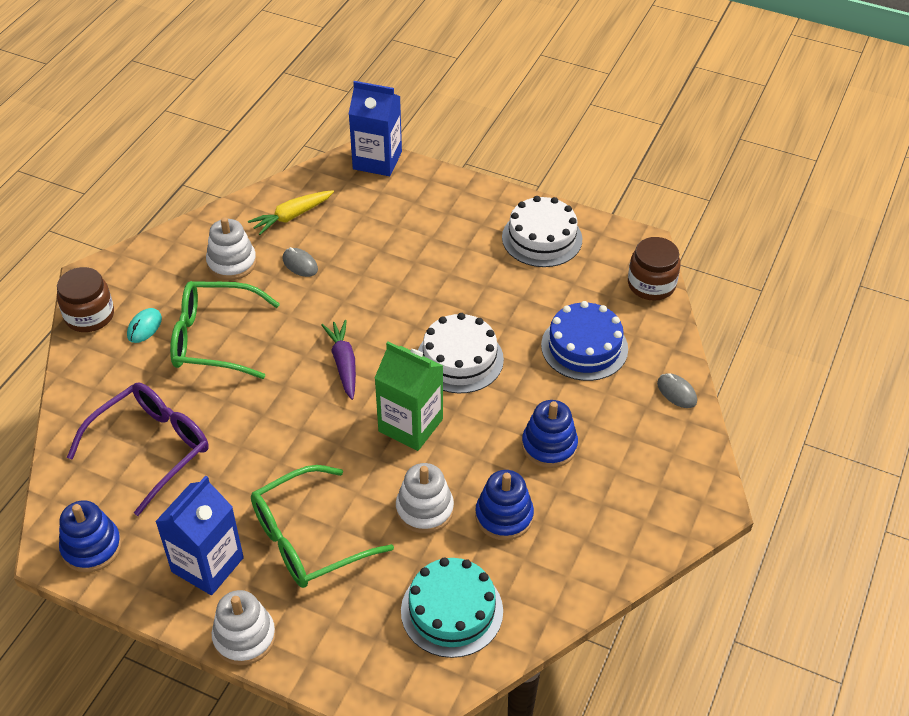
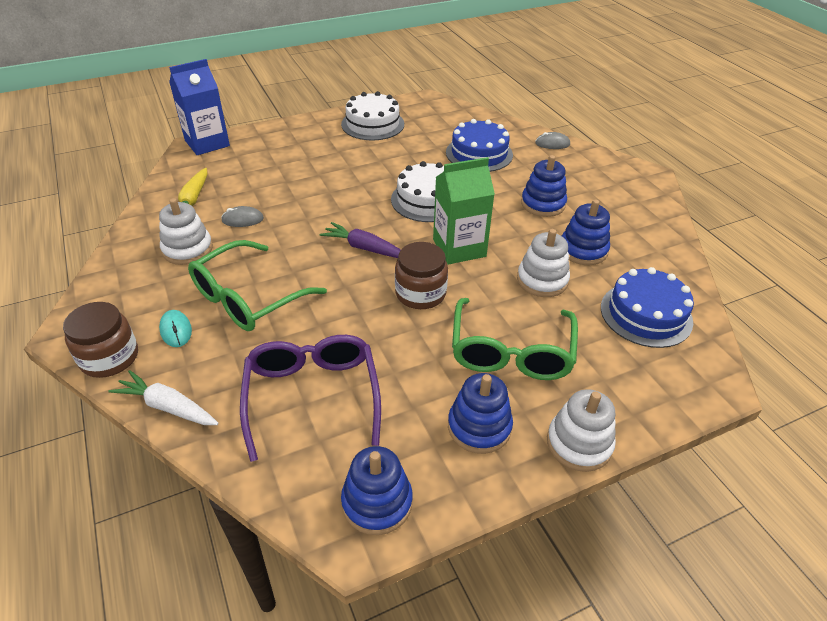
camera: 50 degrees left, 5 degrees down
(76, 380) = (168, 407): none -> white carrot
(207, 565) = (479, 427): blue carton -> blue stacking toy
(452, 611) = (646, 314): turquoise cake -> blue cake
(651, 284) = (461, 111): brown jar -> brown jar (420, 293)

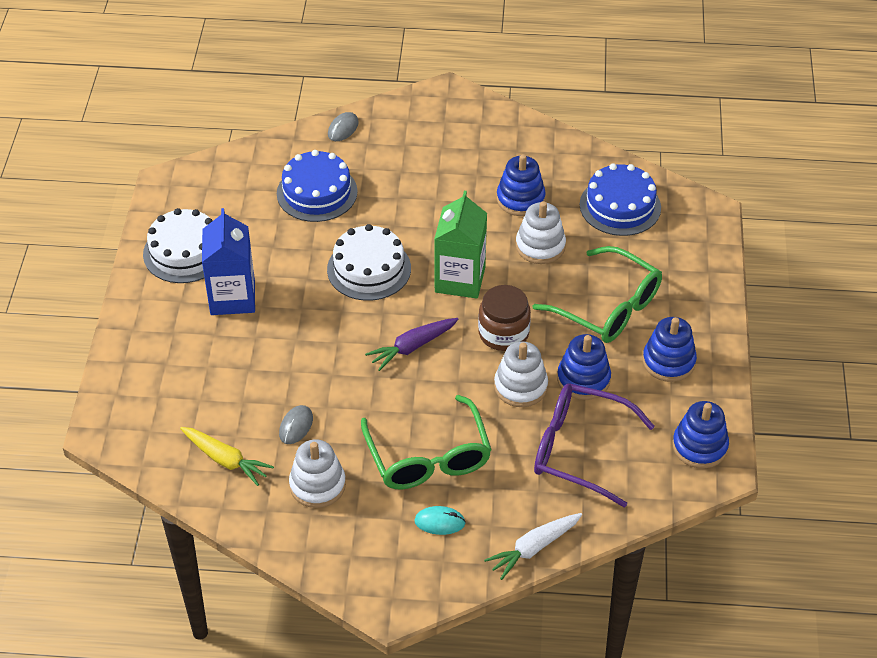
camera: 60 degrees left, 5 degrees up
(109, 357) = (446, 579): brown jar -> none
(207, 143) = (106, 416): blue carton -> blue carton (232, 297)
(543, 204) = (437, 190): blue stacking toy -> blue stacking toy (583, 379)
(579, 443) = (714, 314): white stacking toy -> white stacking toy (520, 386)

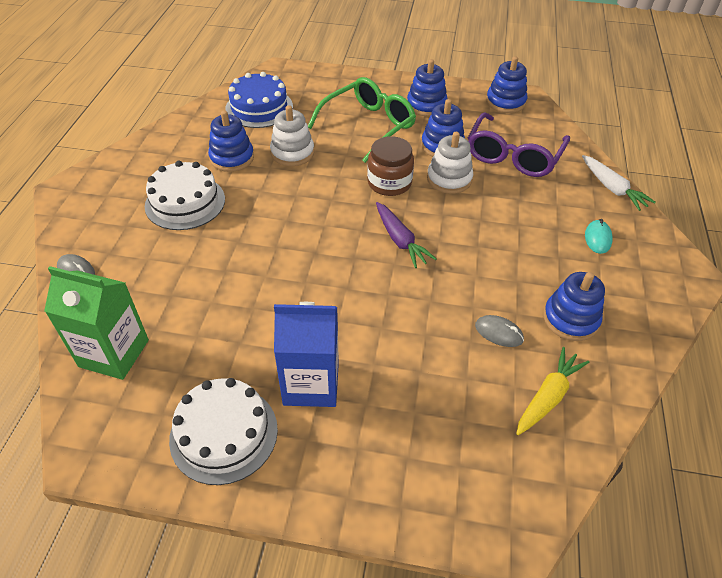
camera: 85 degrees left, 0 degrees up
(317, 192) = (168, 299): blue cake -> none
(317, 485) = (570, 319): white stacking toy -> blue stacking toy
(369, 269) = (293, 264): white cake -> white cake (185, 202)
(428, 457) = (529, 240): green glasses -> none
(460, 279) = (321, 203): green carton -> green carton (114, 353)

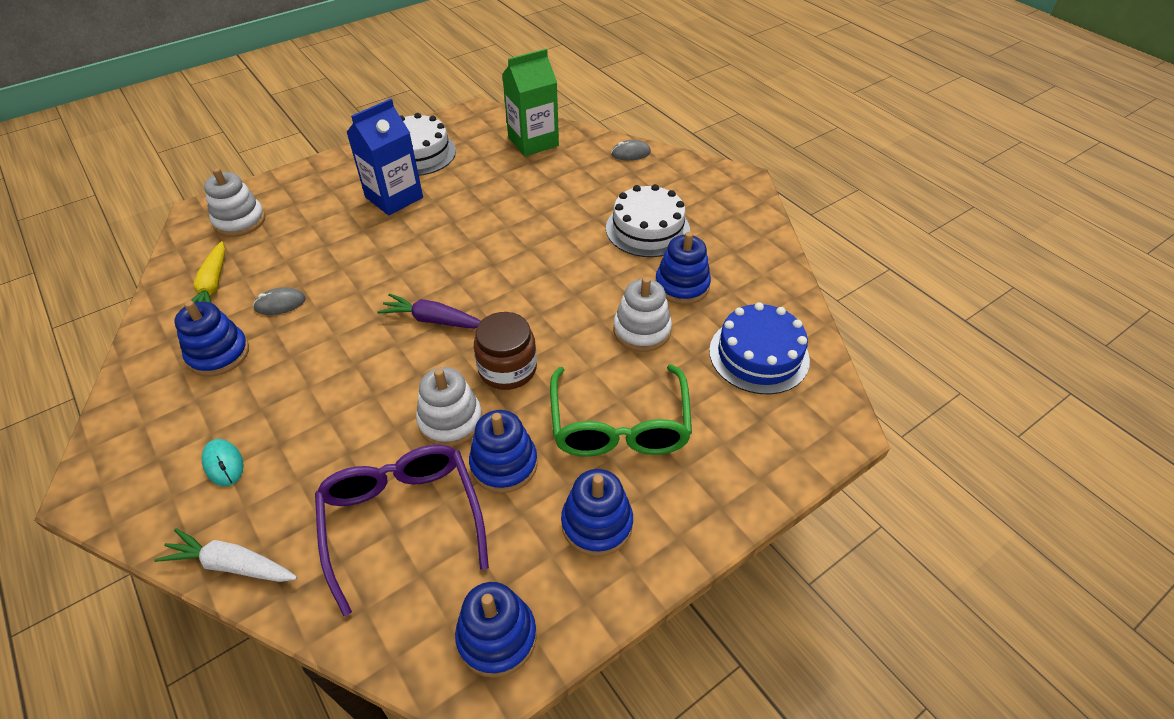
camera: 135 degrees right, 0 degrees up
(480, 476) = (239, 221): none -> white stacking toy

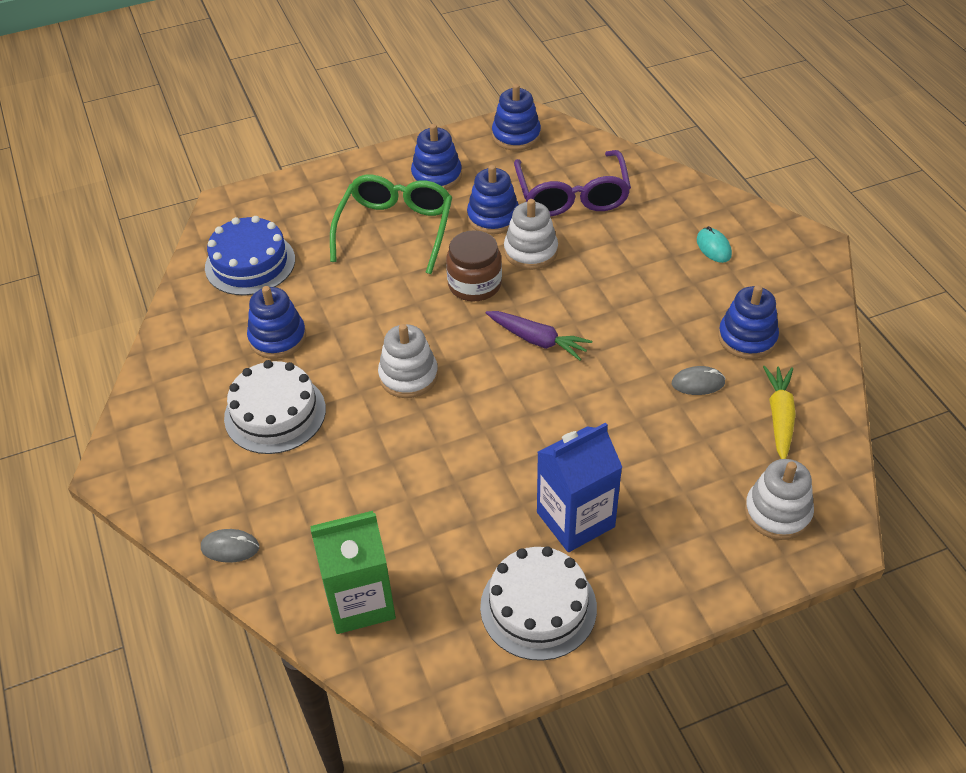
camera: 165 degrees left, 0 degrees up
(232, 565) = (689, 188): white carrot -> none
(642, 330) = (340, 299): white stacking toy -> white stacking toy (408, 376)

